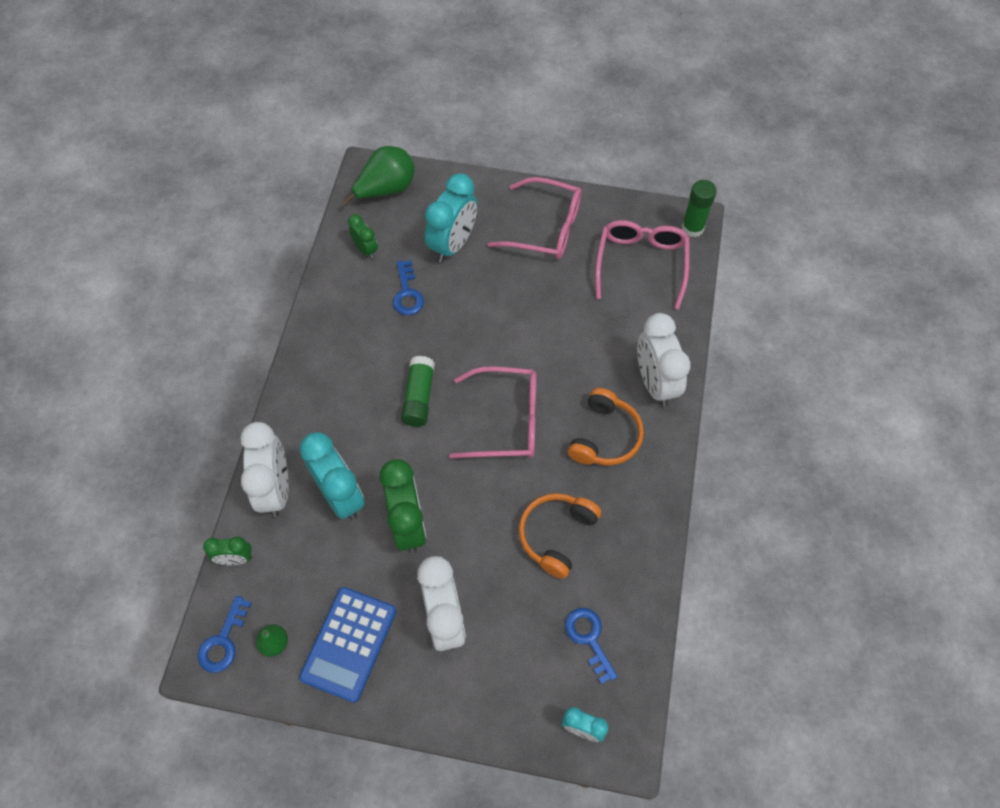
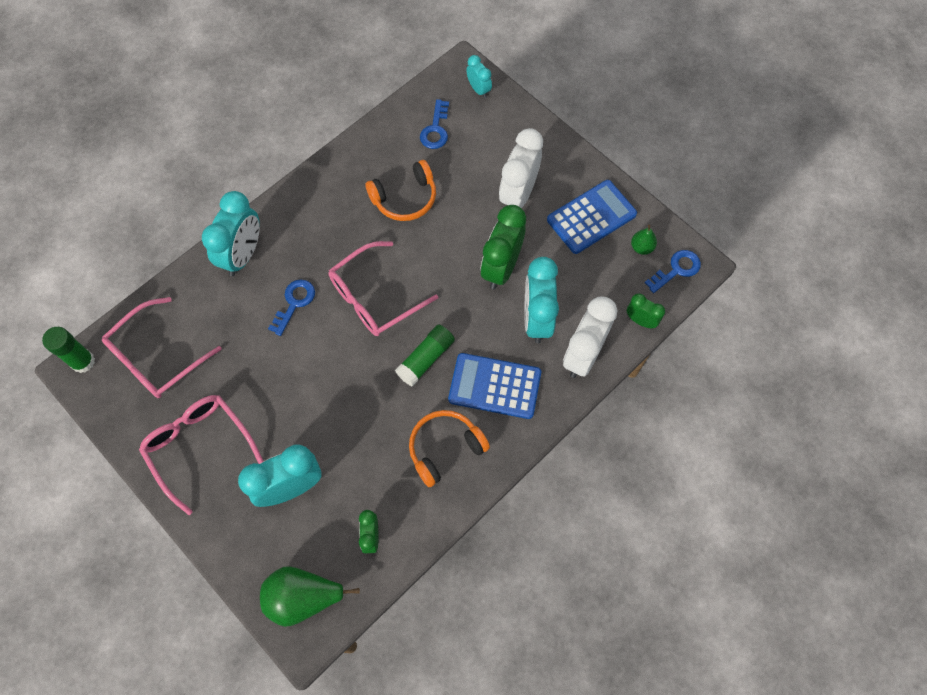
camera: 145 degrees left, 5 degrees up
(341, 412) = (494, 386): none -> blue calculator
(407, 293) = (367, 462): blue key -> blue key (294, 303)
(506, 420) = (374, 297): pink glasses -> pink glasses turned 75 degrees counterclockwise
(604, 436) = (315, 240): orange headphones -> orange headphones (445, 448)
(655, 383) = (243, 255): white clock -> turquoise clock

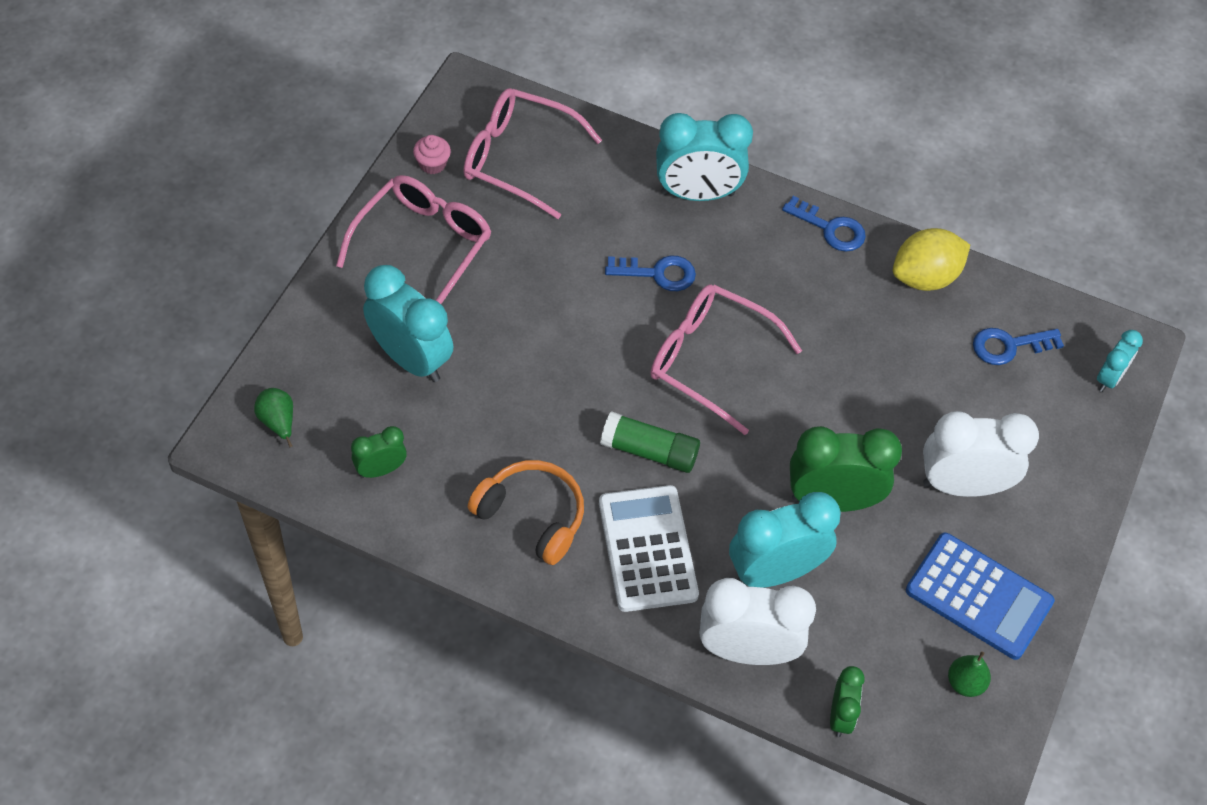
camera: 65 degrees right, 10 degrees down
(83, 361) = (481, 91): green glue stick -> none
(131, 417) = (432, 164): none -> pink cupcake
(303, 598) = (278, 422): green pear -> green pear, size x0.52
(368, 152) = (925, 277): none -> yellow lemon
(405, 198) = (877, 345): orange headphones -> none
(494, 386) = (647, 549): blue calculator -> white calculator
(676, 269) = (953, 745): blue key -> blue key (830, 229)

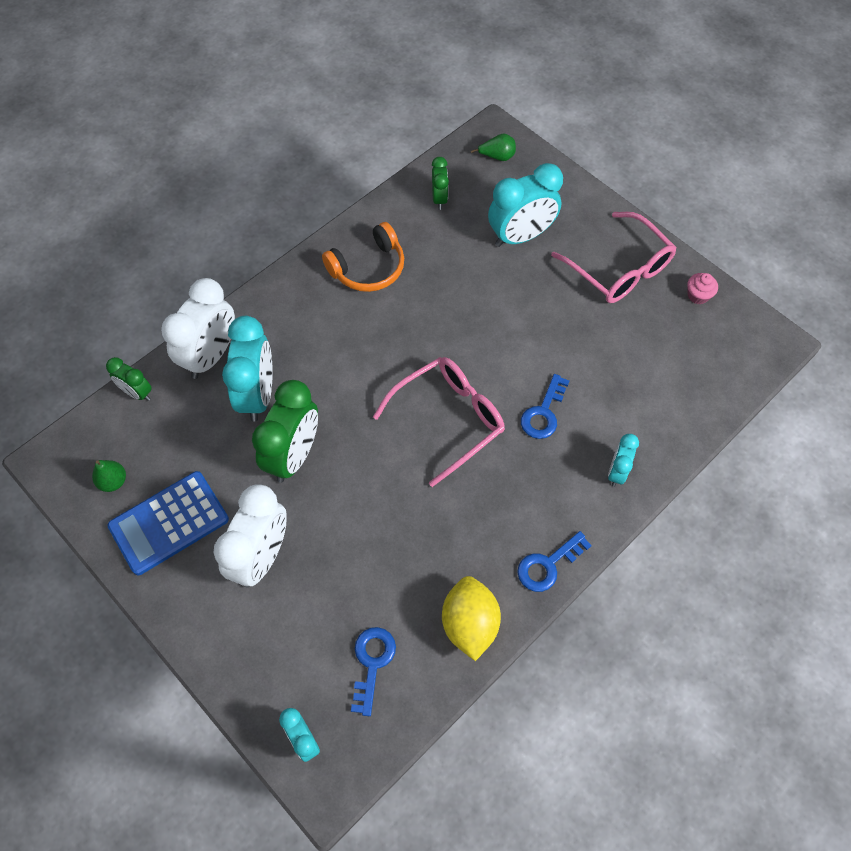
camera: 115 degrees right, 5 degrees up
(518, 159) = (689, 353): pink glasses -> none
(647, 549) = (313, 324): white calculator -> none
(649, 451) = (387, 352): green glue stick -> none
(697, 194) = (617, 472): turquoise clock -> turquoise clock, size x0.53

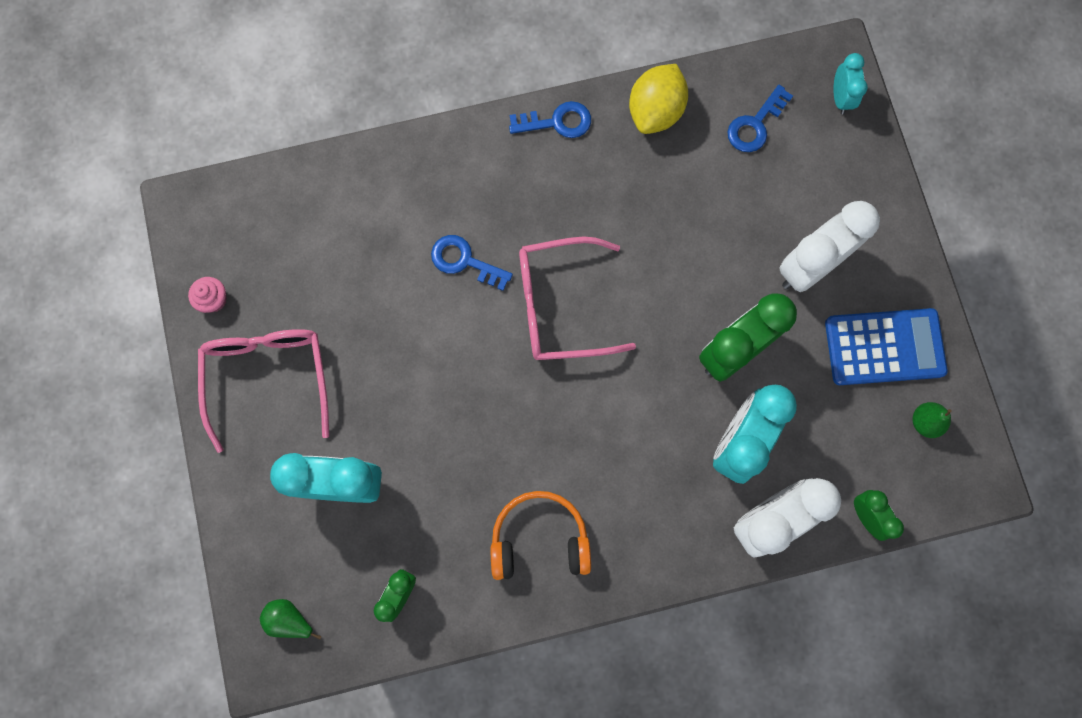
camera: 150 degrees left, 15 degrees up
(543, 413) = (464, 261): blue key -> blue key turned 120 degrees counterclockwise
(617, 472) = (437, 167): turquoise clock -> none

